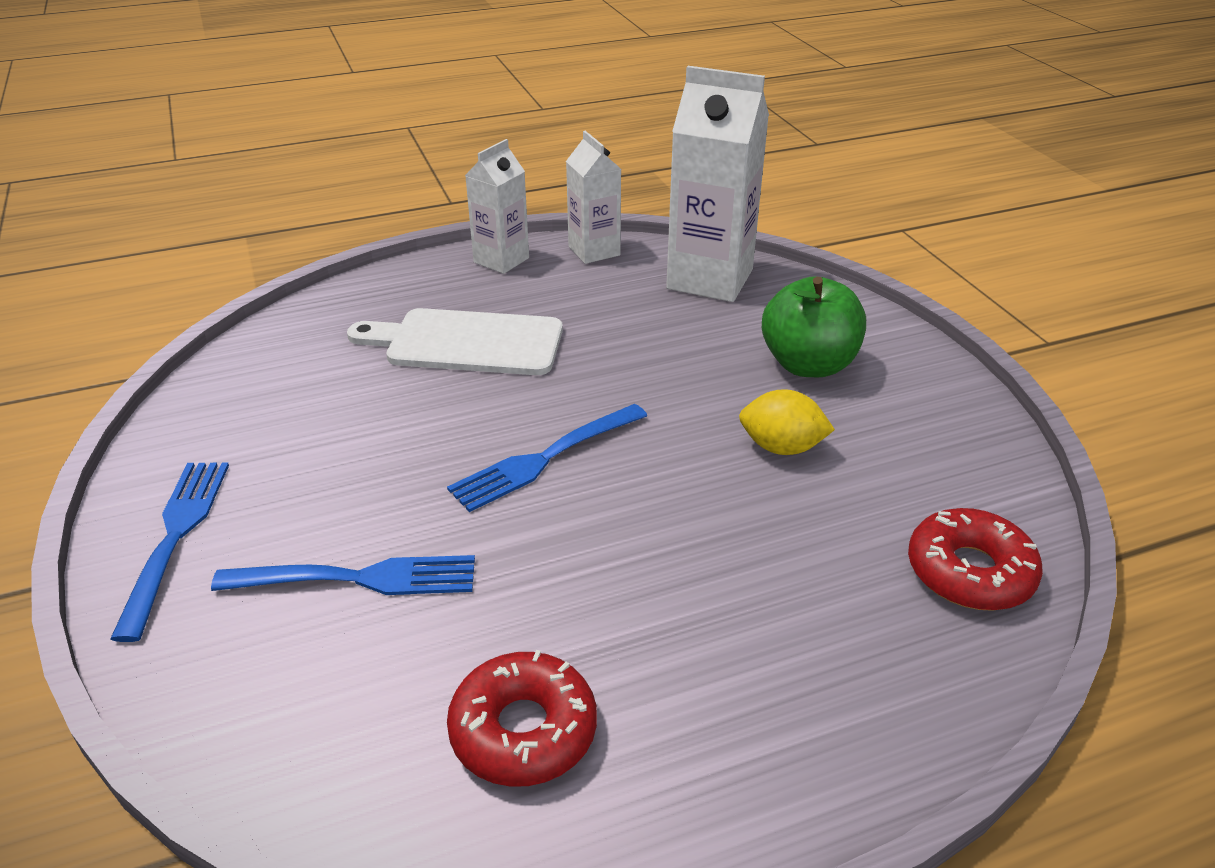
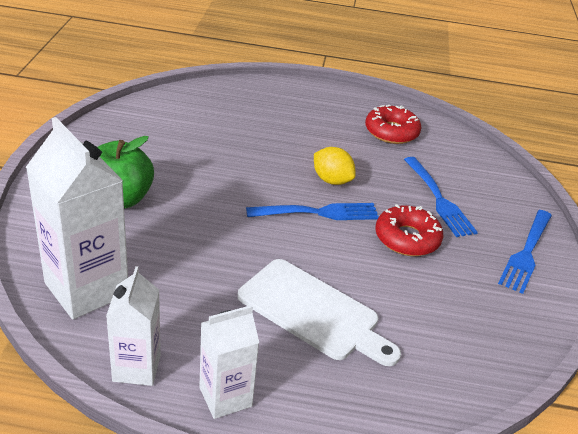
camera: 155 degrees left, 0 degrees up
(356, 579) = (438, 199): blue fork -> blue fork turned 135 degrees counterclockwise
(781, 447) = (195, 168): yellow lemon -> yellow lemon (331, 180)
(969, 572) = (186, 103): red donut -> red donut (407, 238)

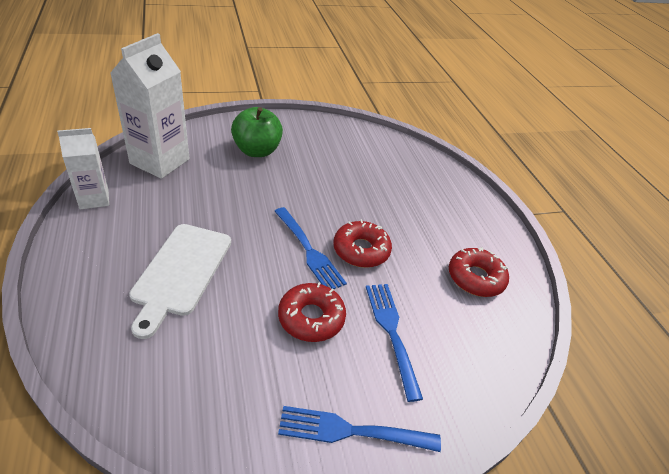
camera: 65 degrees right, 5 degrees up
(225, 397) = (76, 244): white carton -> none
(331, 180) = (361, 250): yellow lemon -> red donut
(438, 199) = (392, 333): blue fork -> blue fork turned 120 degrees clockwise

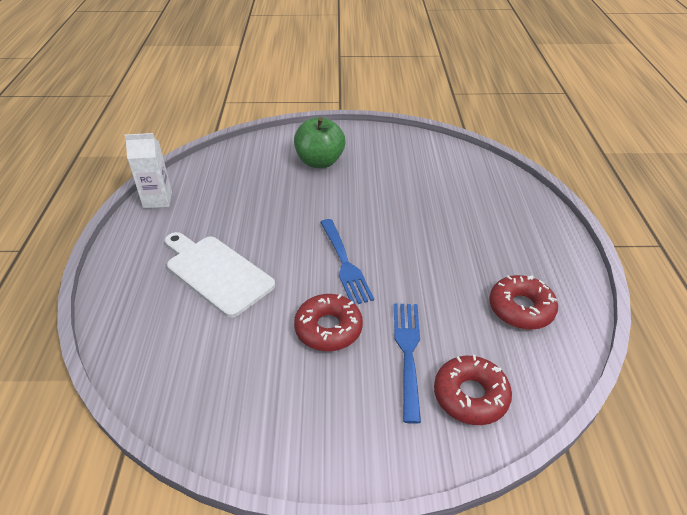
camera: 20 degrees right, 0 degrees up
(160, 161) = (224, 168): white carton -> none
(180, 272) = (216, 272): white cutting board -> white cutting board turned 105 degrees clockwise
(353, 431) = (339, 441): blue fork -> none
(361, 250) = (399, 268): red donut -> red donut (470, 395)

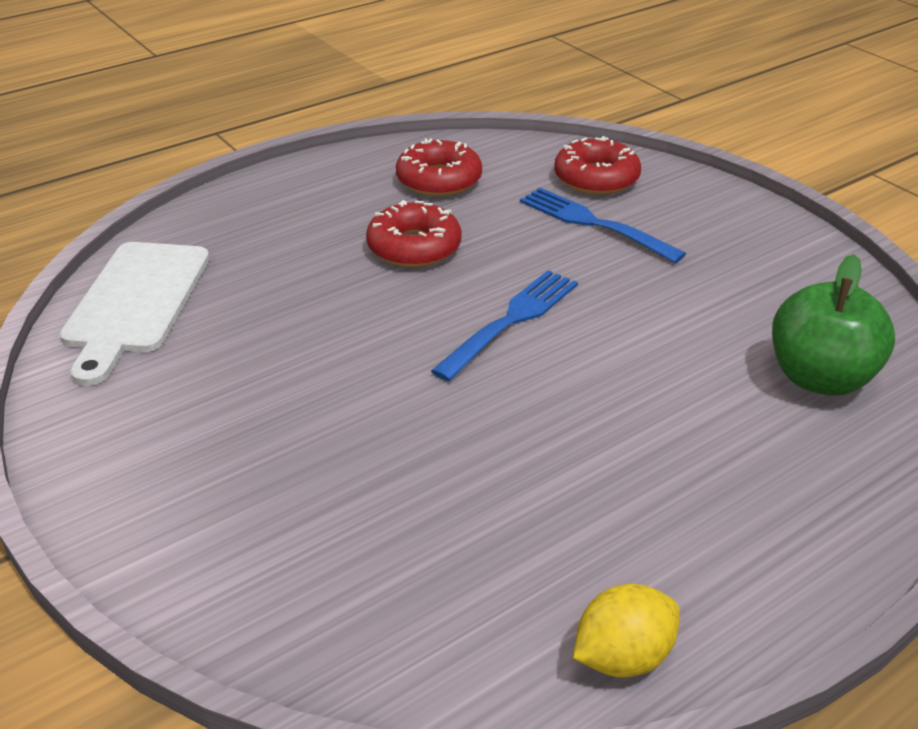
camera: 125 degrees left, 5 degrees down
(157, 200) = (623, 657): white carton -> yellow lemon
(216, 272) = (680, 433): white cutting board -> white cutting board (135, 302)
(320, 162) = (256, 476): green apple -> green apple (820, 378)
(328, 328) = (634, 286): red donut -> red donut (414, 247)
(408, 354) = (595, 224): blue fork -> blue fork turned 75 degrees clockwise

